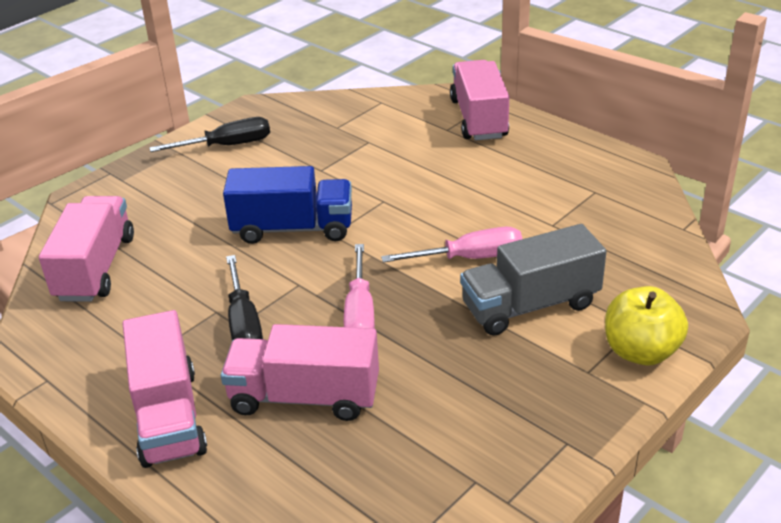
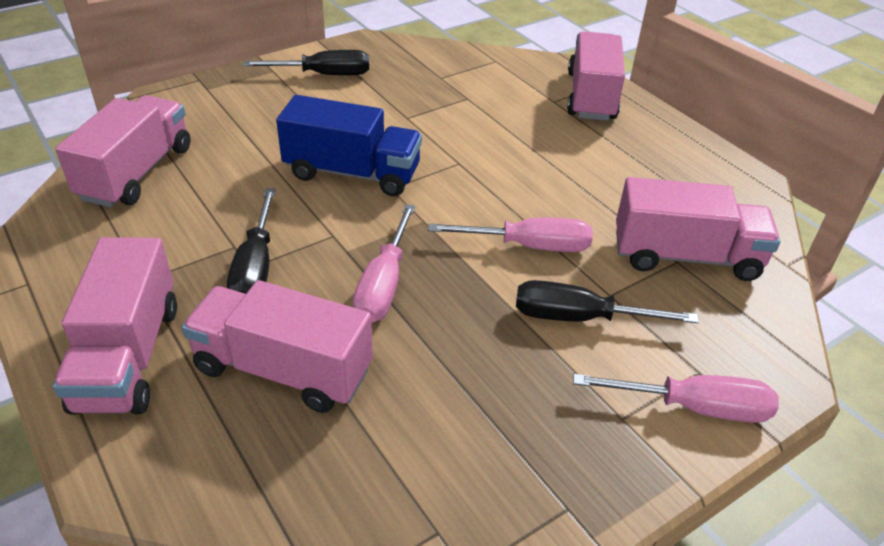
camera: 10 degrees right, 5 degrees up
(530, 305) = (579, 318): grey truck -> black screwdriver
(601, 239) = (685, 256): none -> pink truck
(640, 351) = (694, 407): yellow apple -> pink screwdriver

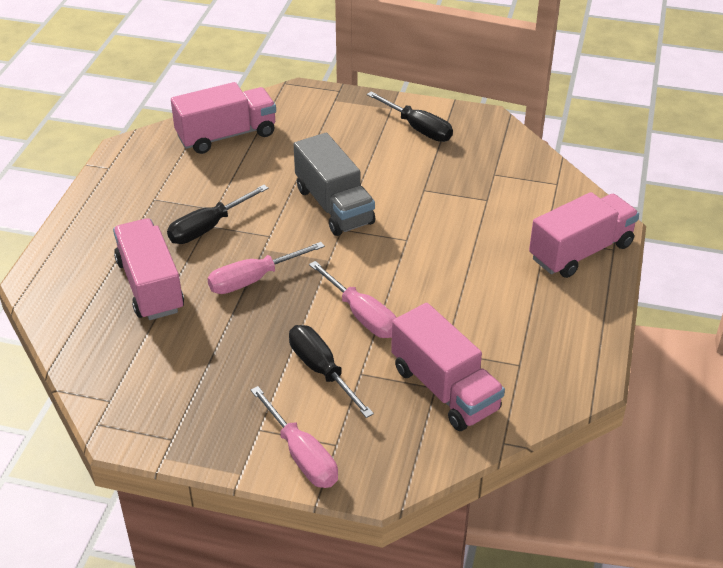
camera: 50 degrees right, 0 degrees up
(128, 356) = (101, 232): pink truck -> none
(352, 173) = (334, 206): blue truck -> grey truck

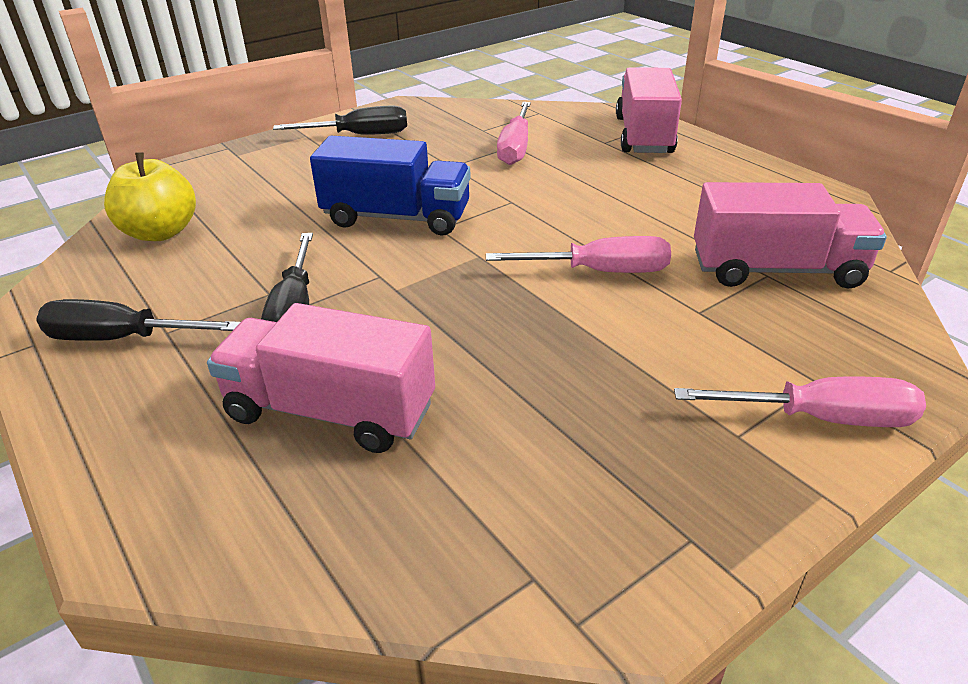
camera: 50 degrees left, 5 degrees down
(226, 135) = (160, 232): pink truck -> yellow apple
(253, 280) = (441, 319): pink screwdriver -> pink screwdriver (515, 148)
(321, 370) = (668, 336): black screwdriver -> black screwdriver (121, 338)
(334, 206) = (396, 218): grey truck -> blue truck

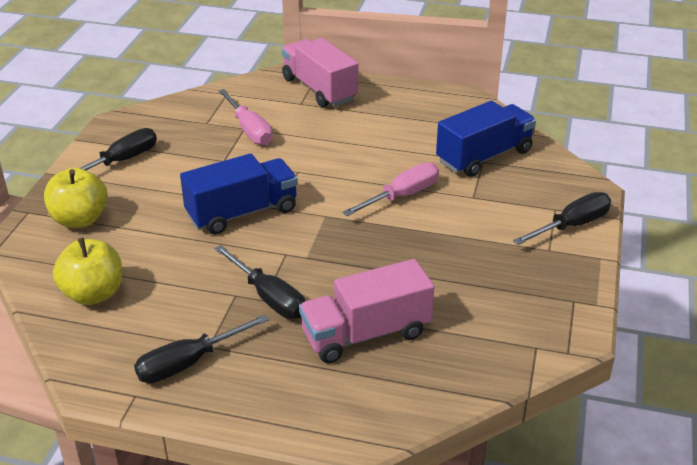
camera: 40 degrees left, 0 degrees up
(253, 168) = (80, 219): none -> yellow apple
(776, 270) = (484, 156): pink truck -> blue truck
(821, 418) = (572, 225): pink screwdriver -> black screwdriver

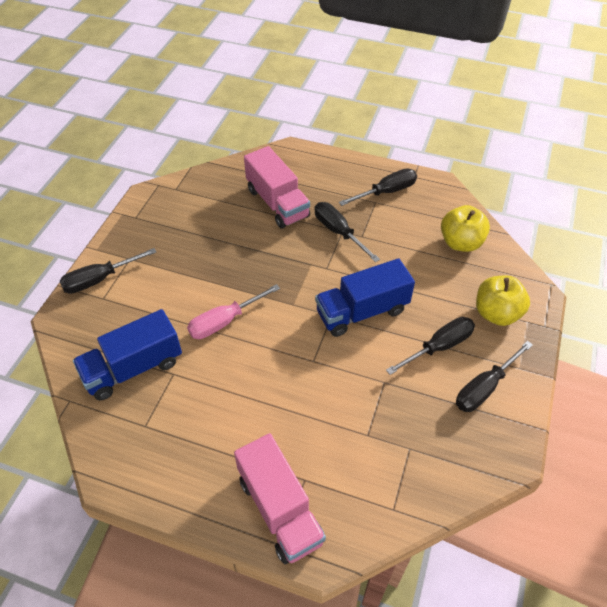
camera: 175 degrees left, 15 degrees up
(158, 188) = (439, 346): none -> black screwdriver
(249, 130) = (362, 430): pink screwdriver -> none
(365, 334) = (277, 203): pink truck -> pink truck turned 75 degrees clockwise

